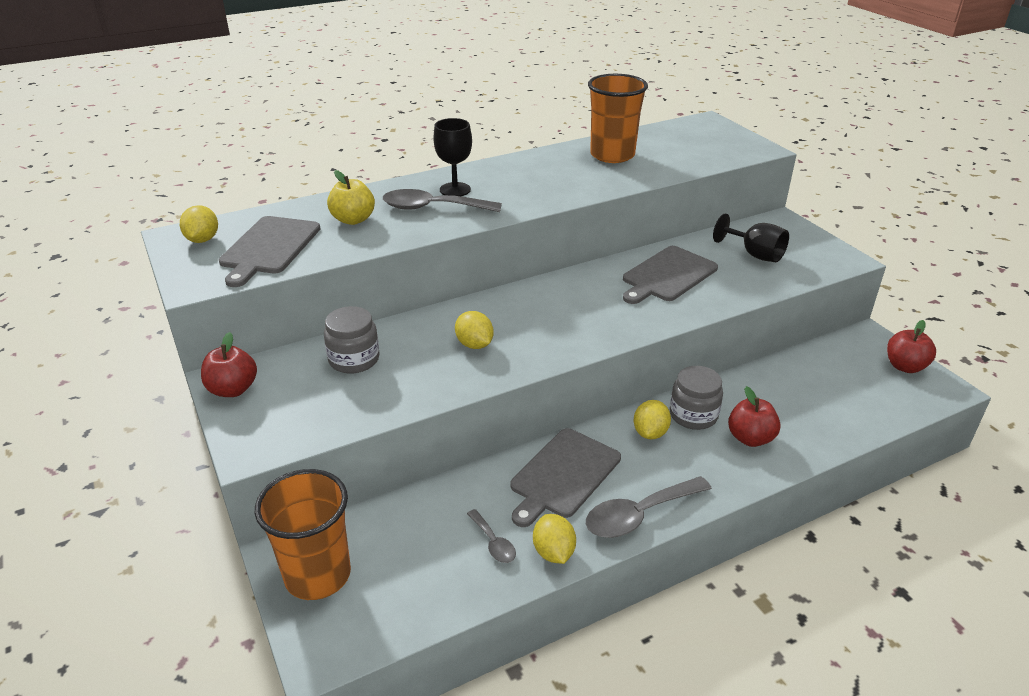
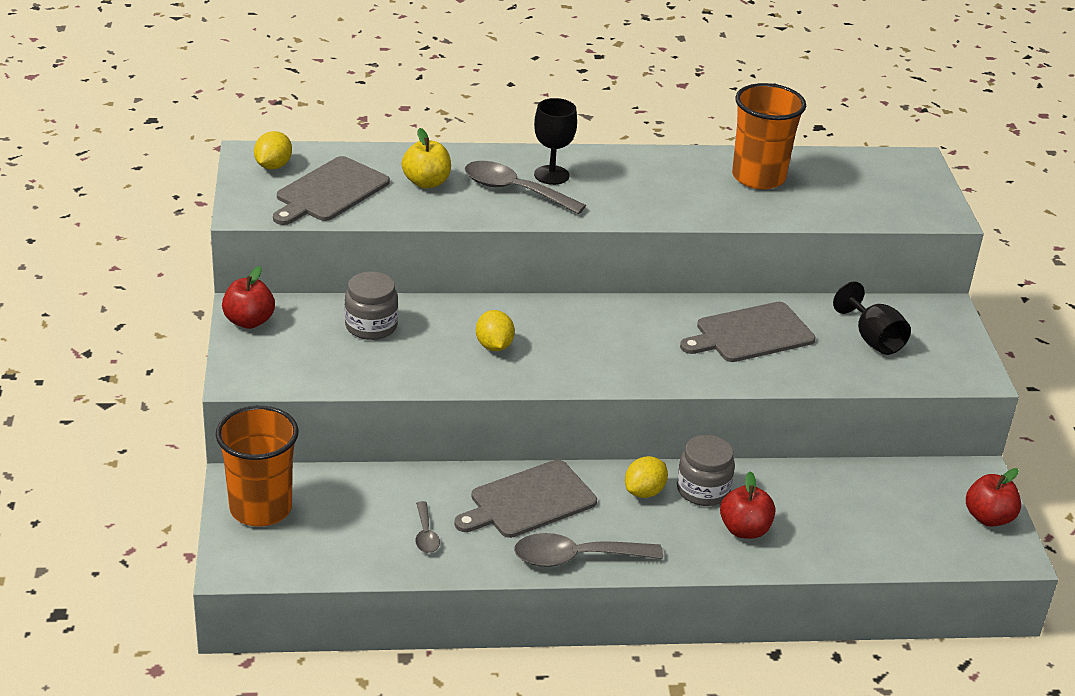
camera: 20 degrees right, 0 degrees up
(553, 552) = (474, 560): yellow lemon -> none

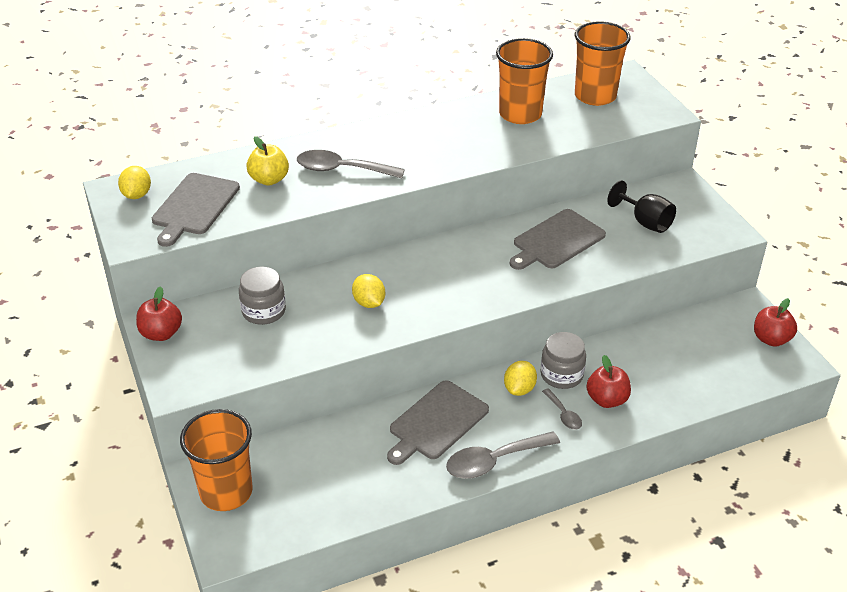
camera: 15 degrees left, 5 degrees up
(425, 535) = (369, 476): grey spoon -> grey spoon (563, 414)
(551, 175) = (364, 149): black goblet -> none
(863, 177) = (595, 96): none -> orange cup

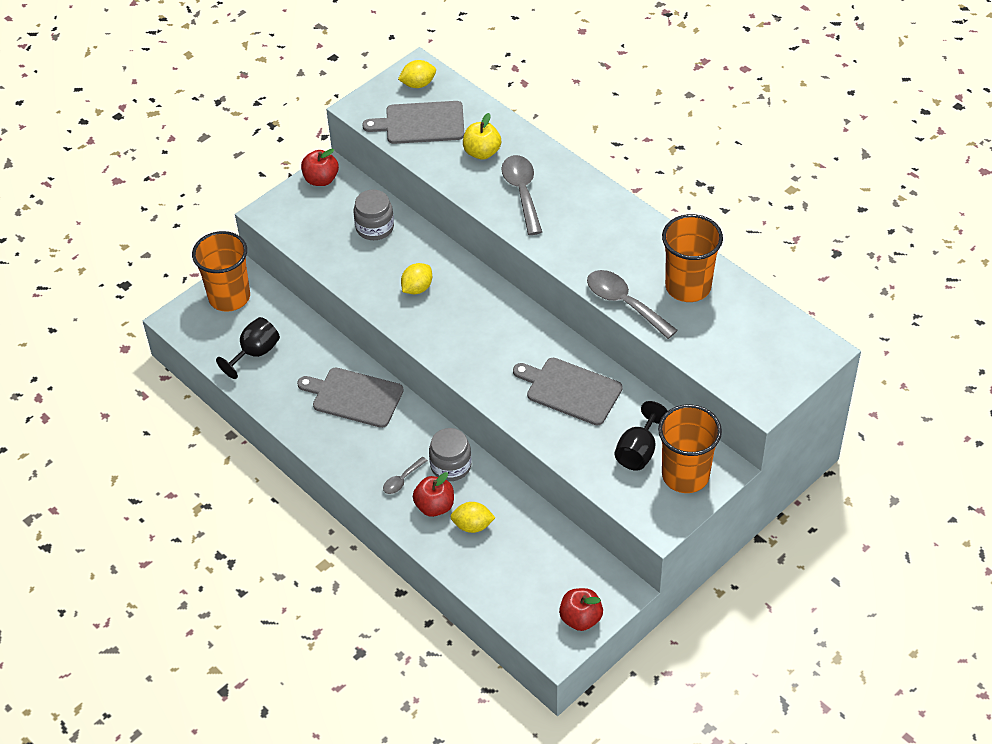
camera: 70 degrees right, 10 degrees up
(325, 489) = (255, 353): none -> black goblet
(494, 461) = (328, 447): grey spoon -> grey spoon (624, 303)
(519, 389) = (419, 441): yellow lemon -> yellow lemon (472, 525)
(595, 96) = (759, 335): orange cup -> orange cup (685, 475)

